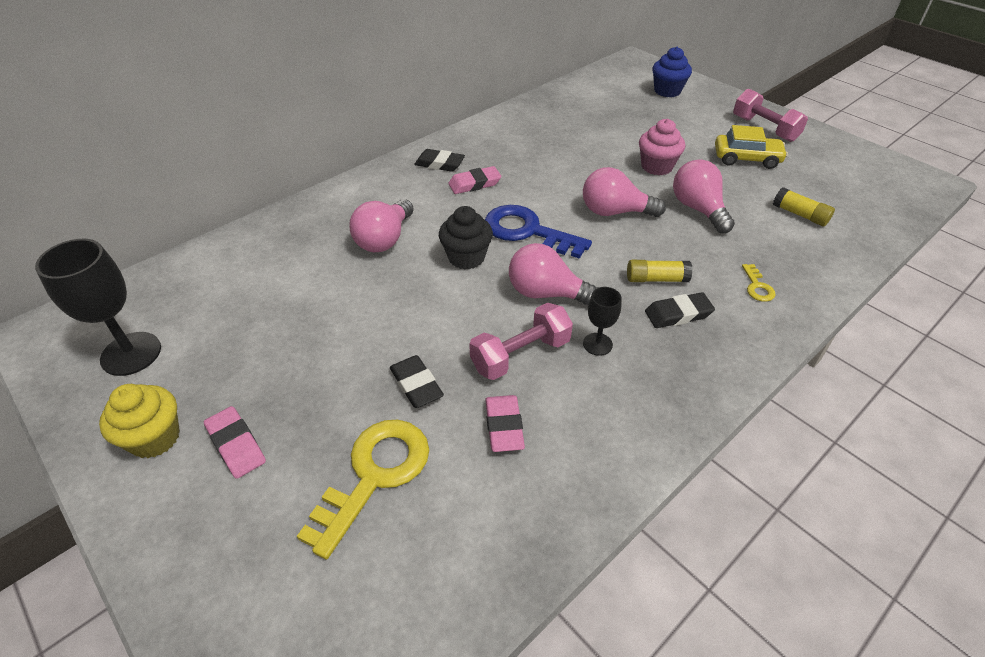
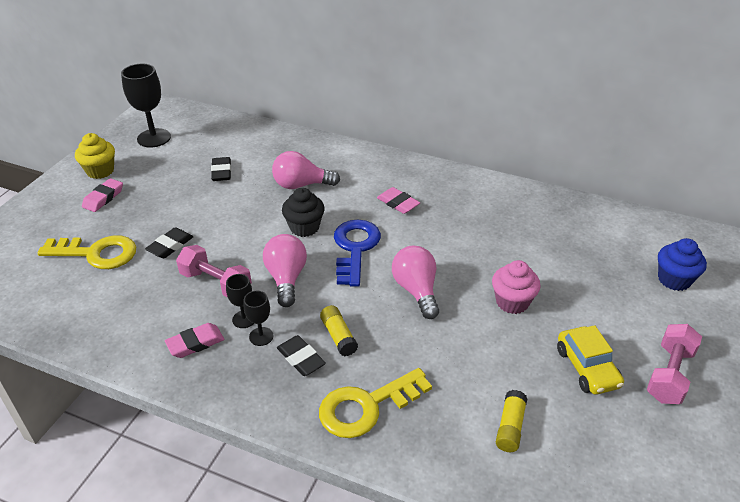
camera: 65 degrees right, 5 degrees down
(439, 164) = (411, 178): black eraser -> black eraser (221, 172)
(504, 426) = (149, 294): pink eraser -> pink eraser (195, 343)
(632, 336) = (261, 336): none -> black goblet
(698, 209) = (461, 345): pink light bulb -> none
(757, 287) = (366, 406): yellow key -> yellow key, size x2.26

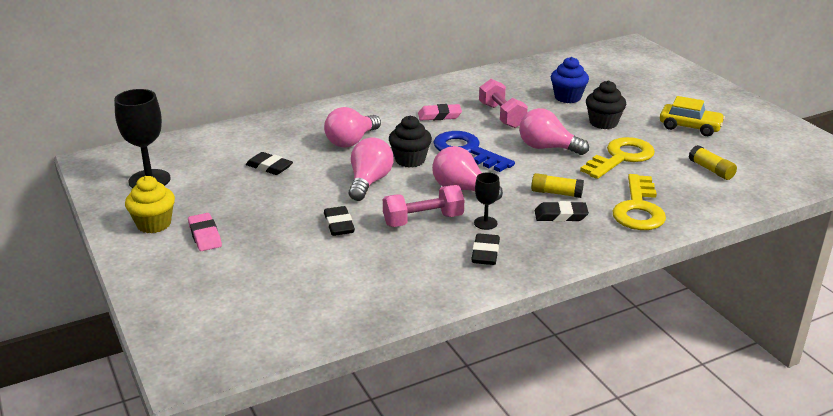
camera: 50 degrees left, 10 degrees down
(97, 253) = (290, 264): yellow key -> yellow key (621, 157)
(195, 343) = (485, 253): pink eraser -> black eraser
(247, 226) = (369, 182): none -> pink light bulb
(261, 336) = (515, 223): black goblet -> none
(512, 302) = (603, 123): pink cupcake -> black cupcake
(669, 374) = (722, 108): pink dumbbell -> pink dumbbell (501, 116)
(674, 280) = (649, 71): blue cupcake -> blue cupcake (567, 97)

